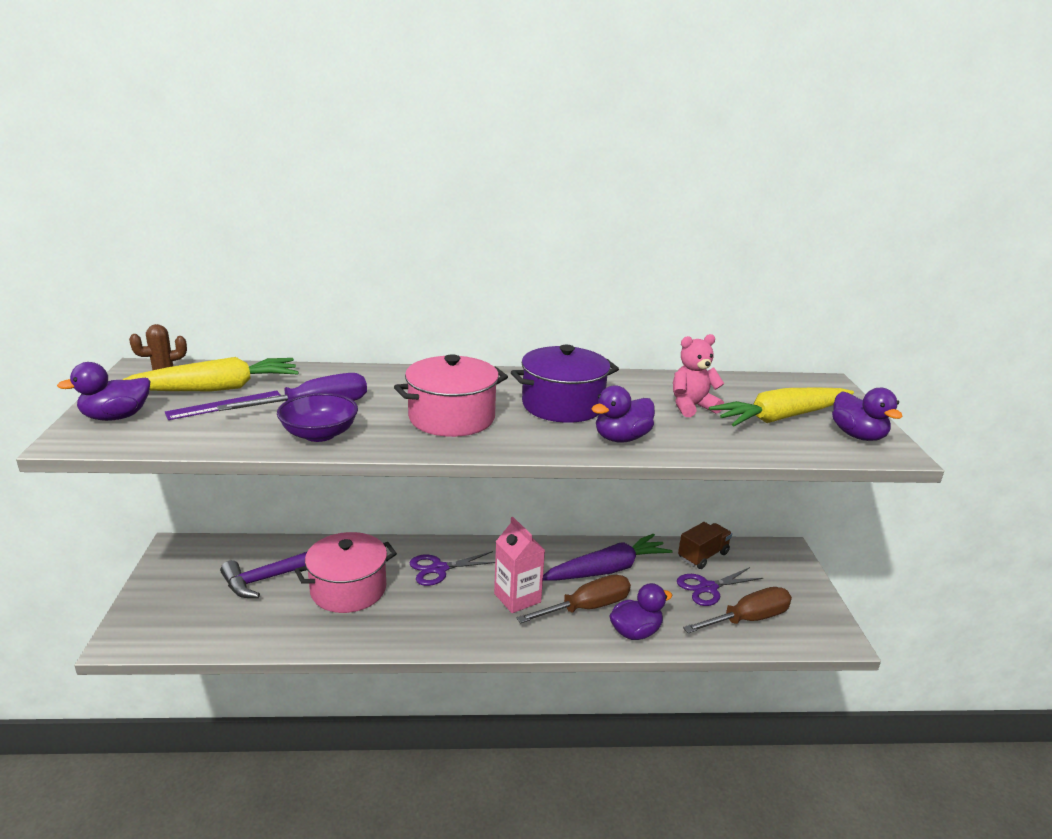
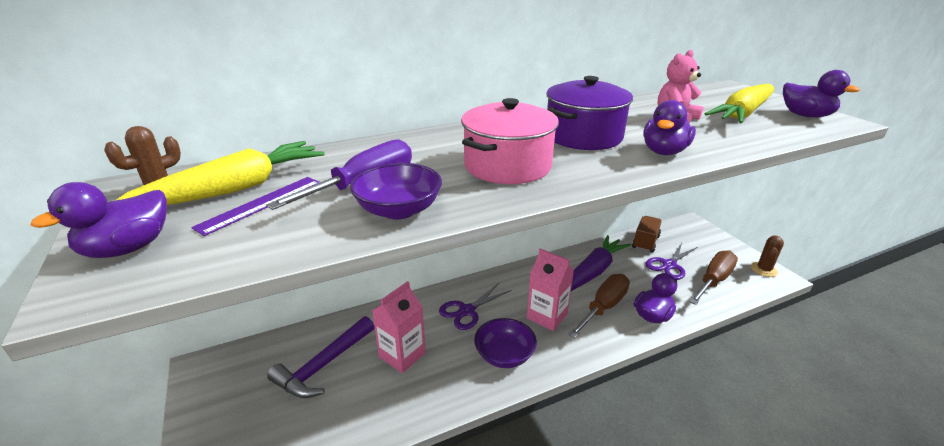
camera: 20 degrees left, 5 degrees up
(348, 589) = (402, 355): pink pot -> pink carton
(444, 619) = (504, 355): none -> purple bowl
(828, 626) = (764, 269): none -> brown cactus

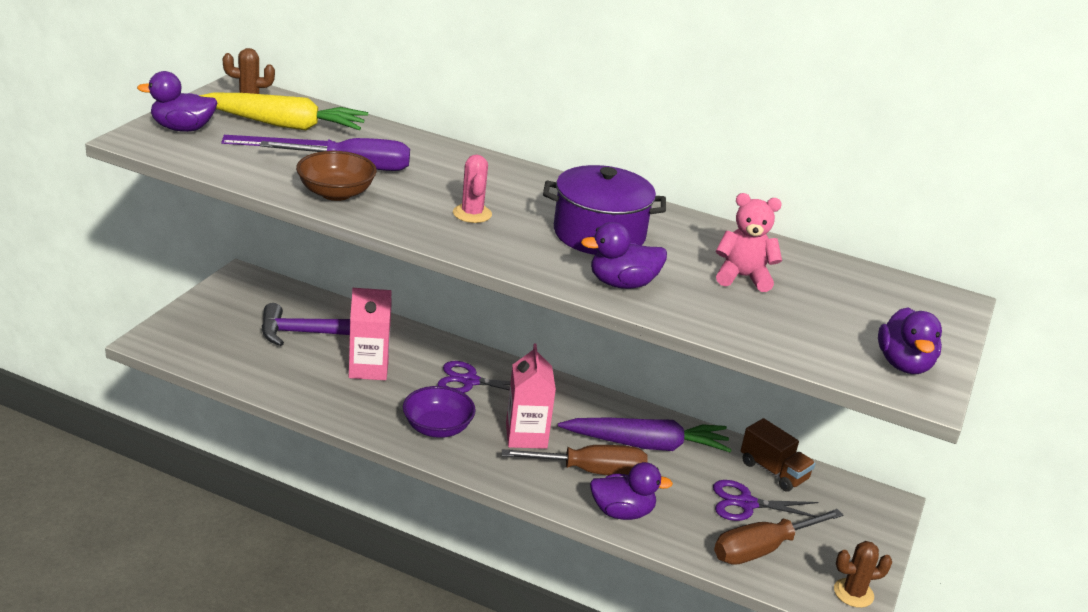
camera: 45 degrees right, 0 degrees up
(399, 210) = (336, 193): purple bowl -> brown bowl
(507, 166) = (472, 214): pink pot -> pink cactus
(645, 242) = (773, 471): brown truck -> brown truck turned 60 degrees clockwise
(713, 280) = (762, 549): brown screwdriver -> brown screwdriver turned 150 degrees clockwise
(743, 113) = (835, 319): yellow carrot -> none

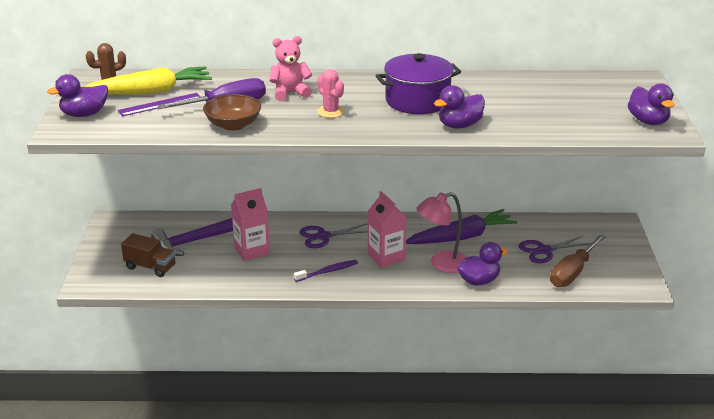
camera: 20 degrees left, 0 degrees up
(437, 428) = (327, 271): purple bowl -> purple toothbrush
(591, 471) = (442, 264): brown screwdriver -> pink lamp
(742, 277) = (521, 100): pink teddy bear -> pink teddy bear (290, 93)
(773, 471) = (545, 227): brown truck -> brown truck (150, 267)
(853, 593) = (638, 278): brown cactus -> none

